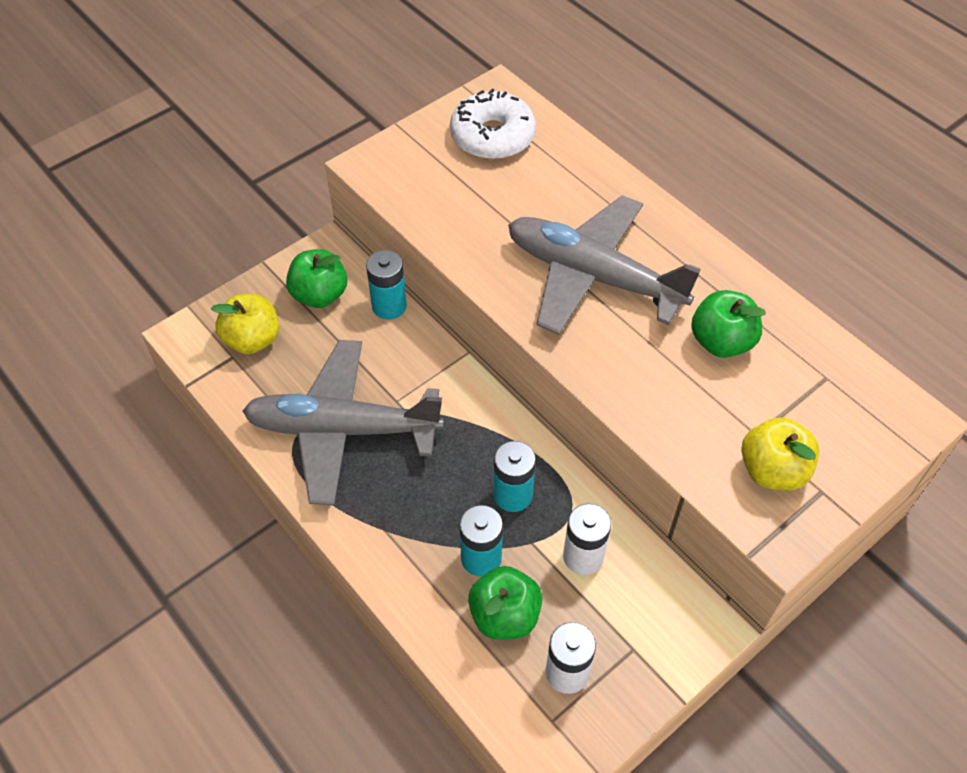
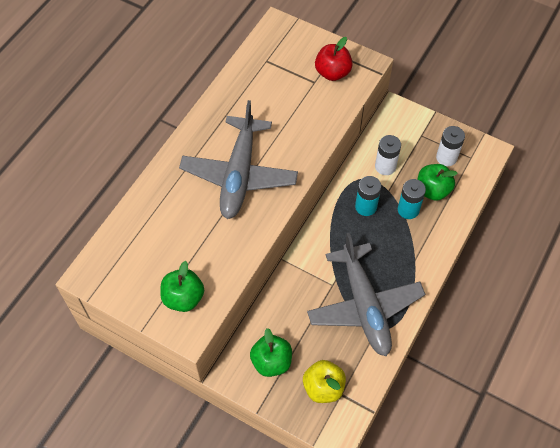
camera: 110 degrees left, 5 degrees up
(389, 306) = (264, 315): turquoise battery -> none
(492, 136) = (136, 264): white donut -> none
(721, 342) = (262, 106): green apple -> green apple (183, 298)
(772, 470) = (332, 72): yellow apple -> red apple

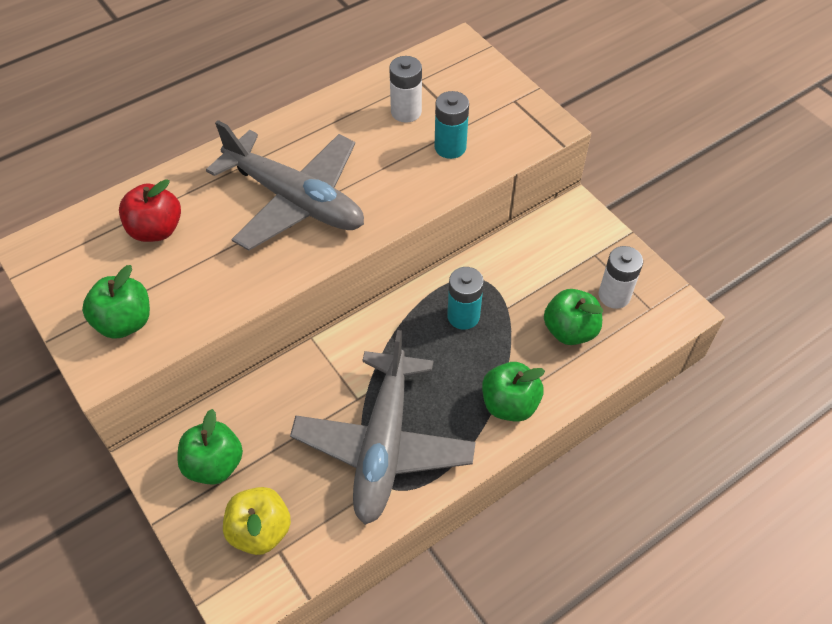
camera: 25 degrees right, 5 degrees down
(239, 175) = (295, 200): grey plane -> grey plane turned 90 degrees counterclockwise
(332, 72) = (496, 122): red apple -> red apple (156, 230)
(385, 166) = (520, 275): white battery -> white battery (406, 112)
(408, 210) = (520, 343): turquoise battery -> turquoise battery (450, 147)
(422, 250) = (509, 404): none -> green apple

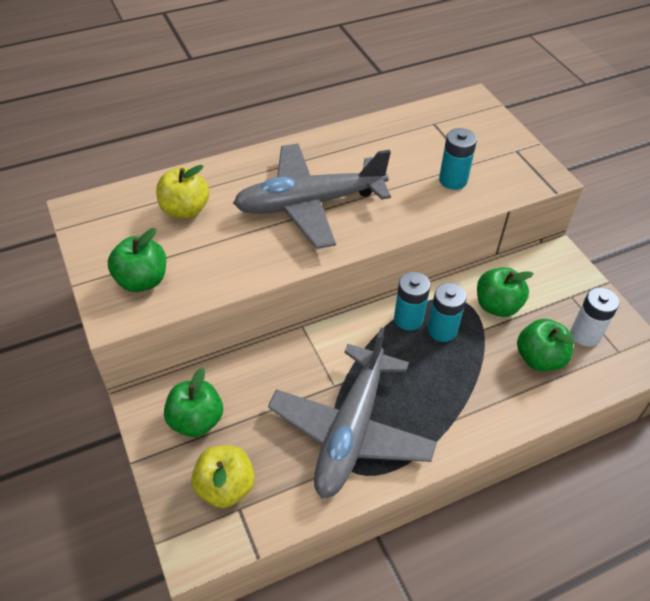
camera: 10 degrees right, 5 degrees down
(156, 230) = (185, 210): red apple -> yellow apple
(295, 200) = (309, 204): grey plane -> grey plane turned 120 degrees clockwise
(406, 112) = (418, 146): white battery -> none
(425, 310) = (408, 319): none -> turquoise battery
(509, 404) = (473, 414): green apple -> green apple (497, 306)

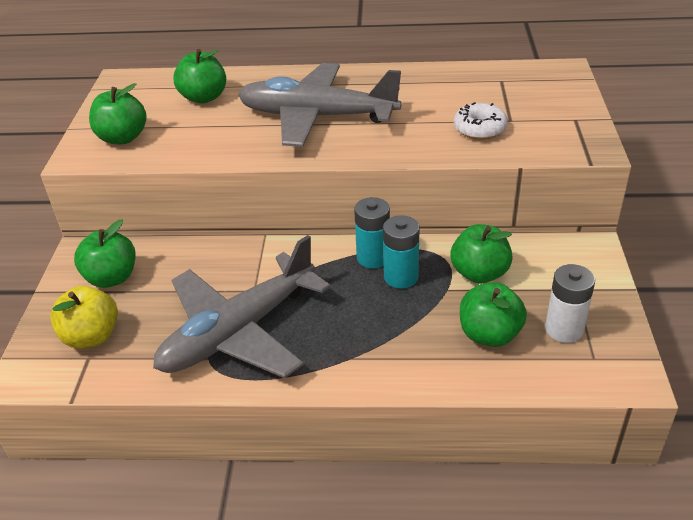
camera: 30 degrees right, 10 degrees down
(185, 210) = (204, 98): yellow apple -> green apple
(453, 180) = (479, 129): turquoise battery -> white donut

